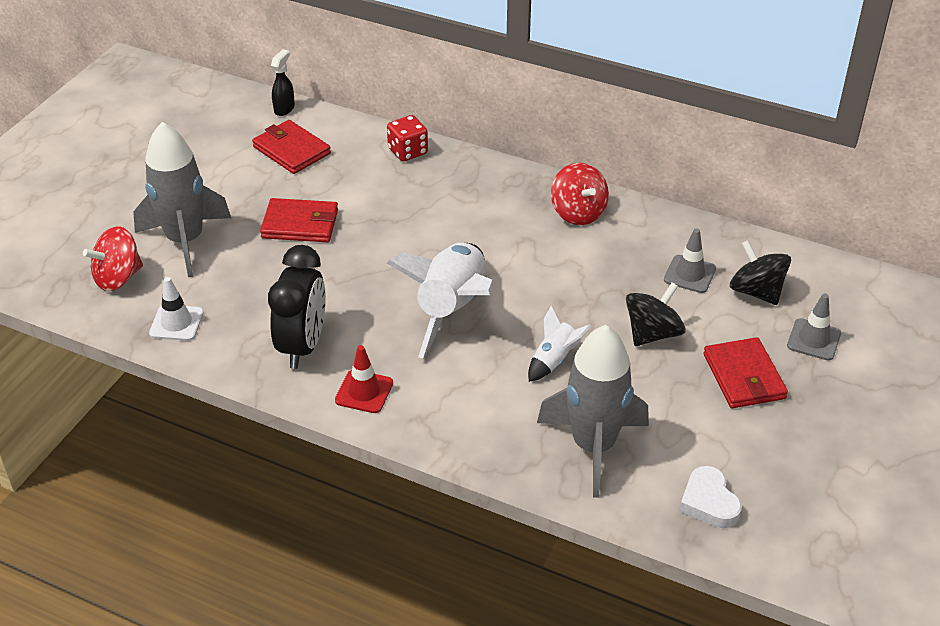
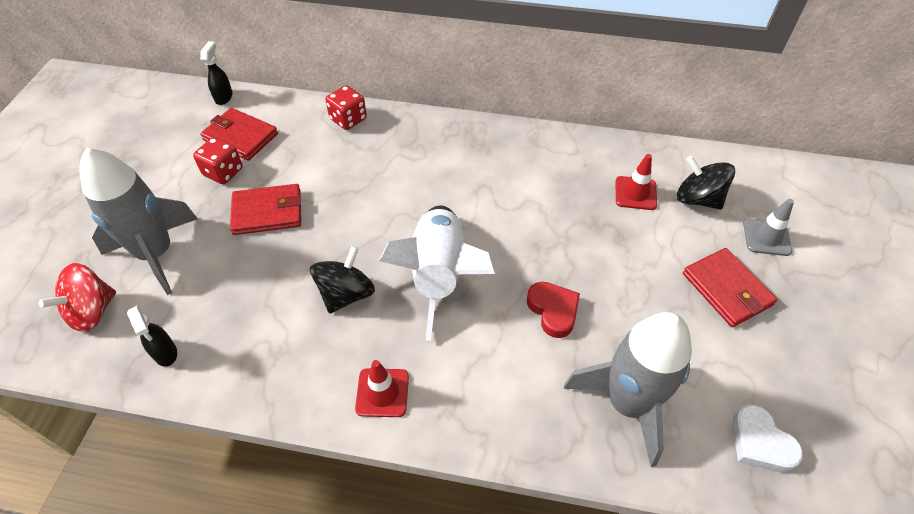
camera: 15 degrees left, 10 degrees up
(176, 323) = (165, 353): white traffic cone -> black spray bottle
(266, 180) = (223, 172): none -> red dice
(302, 346) = (304, 351): black clock -> none
(554, 360) = (553, 311): white rocket -> red heart
(578, 213) = (517, 151): red spinning top -> none
(652, 333) = (629, 261): black spinning top -> black spinning top (346, 294)
(689, 274) = (635, 193): grey traffic cone -> red traffic cone

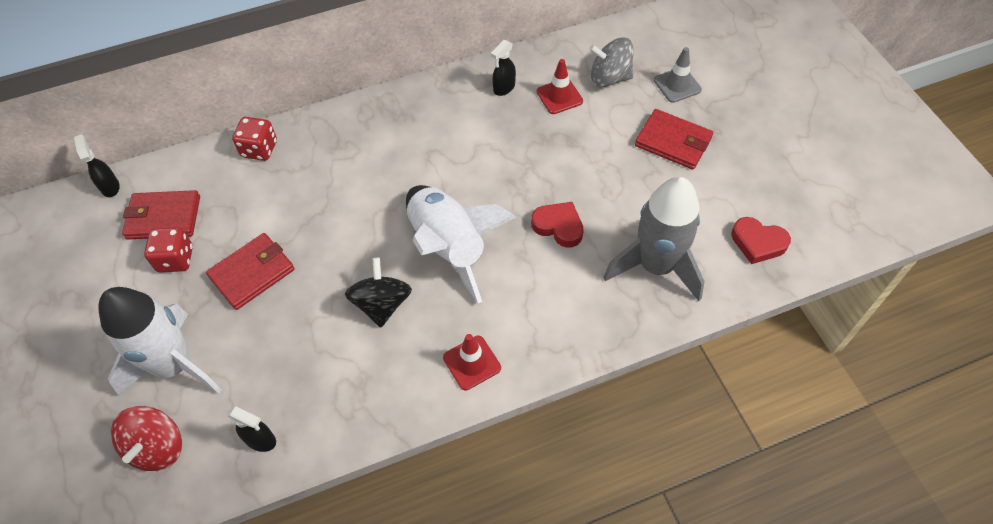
camera: 30 degrees left, 5 degrees up
(156, 253) = (175, 365): grey rocket -> white rocket
(587, 163) = (504, 88): none -> black spray bottle
(697, 199) = (609, 78): black spinning top -> grey spinning top
(760, 443) = (758, 243): white heart -> red heart

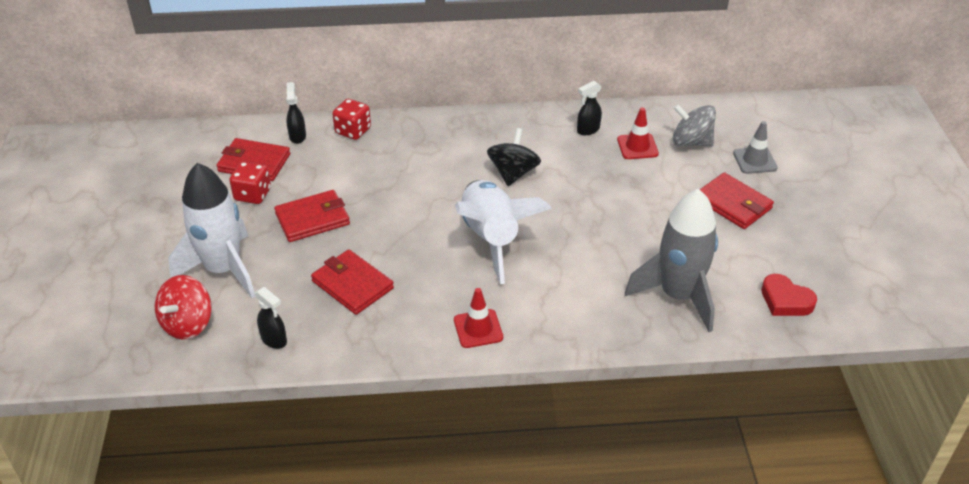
camera: 15 degrees right, 15 degrees down
(110, 187) = (219, 131): black spray bottle -> black spray bottle (297, 136)
(322, 345) = (352, 285): none -> red wallet
(382, 304) = (415, 267): black spinning top -> black spinning top (513, 173)
(558, 226) = (597, 245): red heart -> none

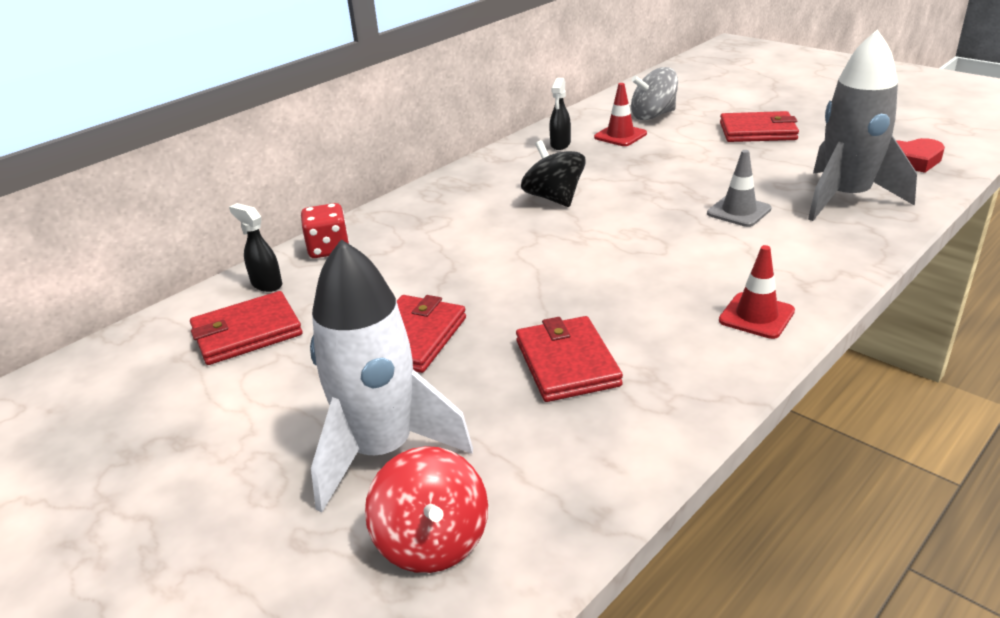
camera: 40 degrees left, 10 degrees down
(253, 194) = (295, 360): red dice -> none
(274, 340) = (578, 473): black spray bottle -> none
(352, 285) = (567, 363): red wallet -> red wallet turned 75 degrees clockwise
(491, 238) = (627, 248): white rocket -> none
(754, 160) = (718, 104): grey traffic cone -> grey traffic cone (739, 211)

